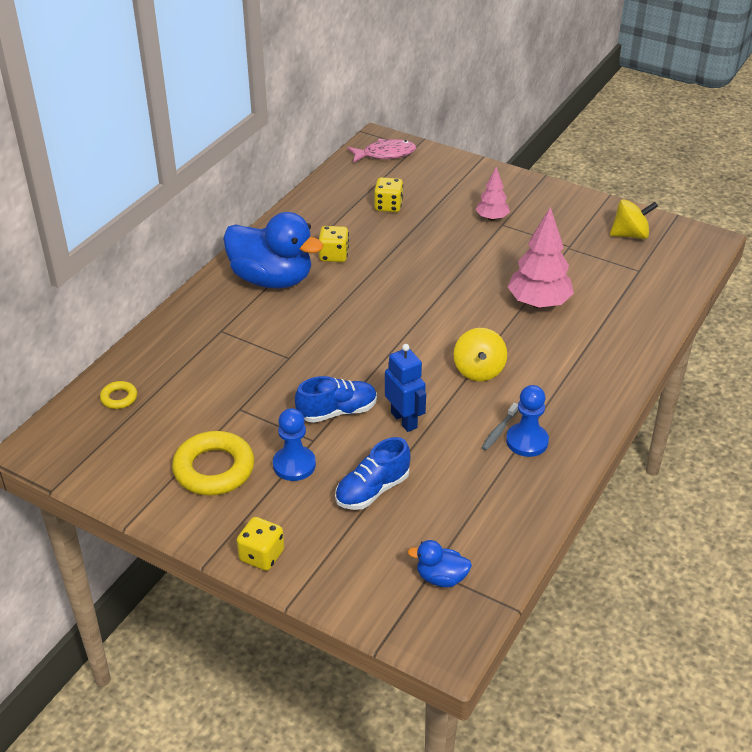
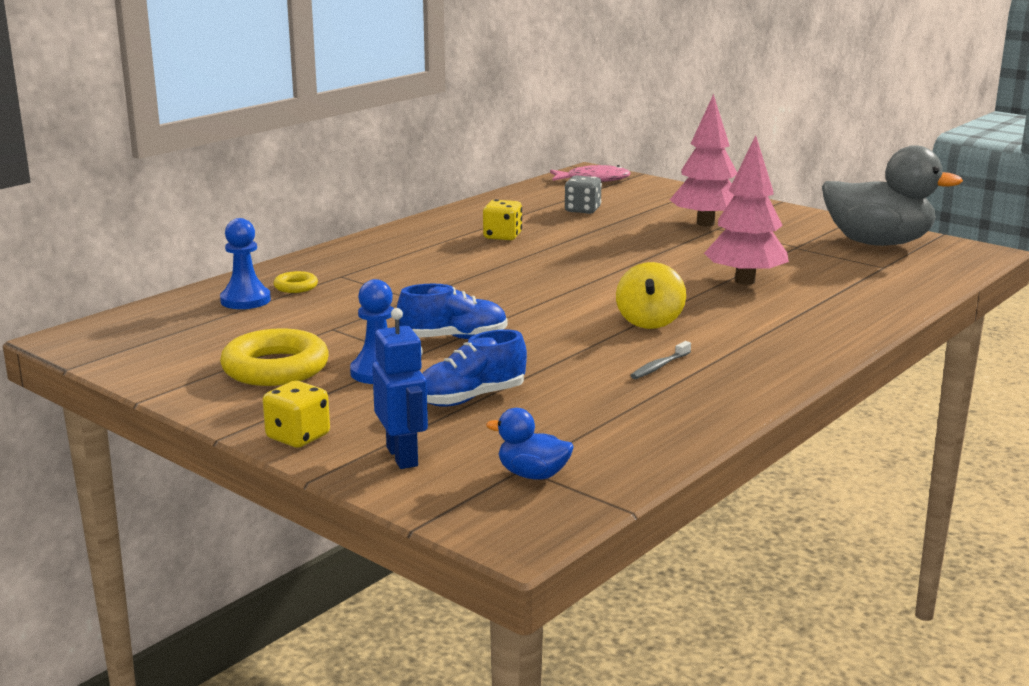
camera: 10 degrees right, 20 degrees down
(119, 398) = (192, 311): yellow ring -> yellow ring (296, 287)
(272, 279) = (421, 247): blue duck -> none
(388, 206) = (582, 210): yellow dice -> grey dice
(404, 420) = (537, 350): blue robot -> blue robot (402, 456)
(492, 218) = (705, 223): pink tree -> pink tree, size x1.74
(527, 441) = (694, 377): blue pawn -> blue pawn (245, 300)
(630, 235) = (878, 243): yellow spinning top -> grey duck

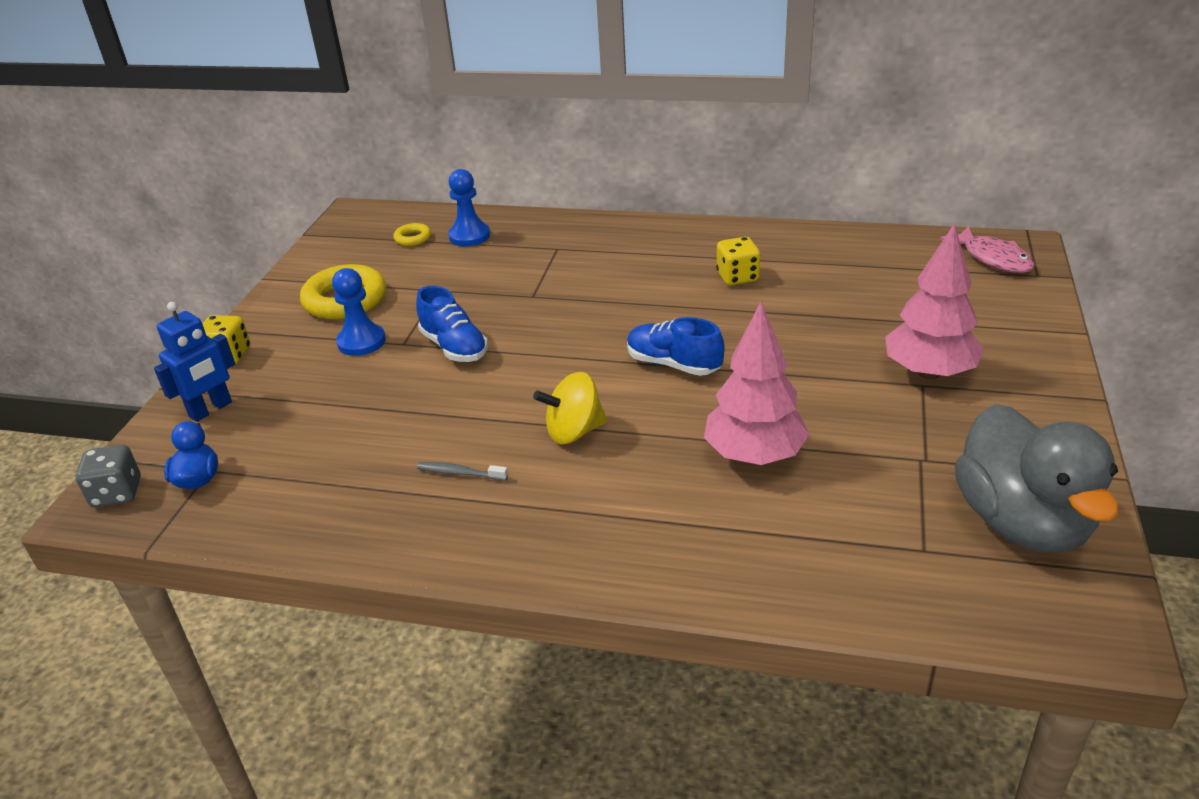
camera: 65 degrees right, 15 degrees up
(296, 287) = (515, 242): yellow ring -> yellow ring (413, 238)
(470, 398) = (332, 400): blue shoe -> blue shoe (673, 364)
(582, 210) = (875, 288): grey dice -> grey dice (117, 493)

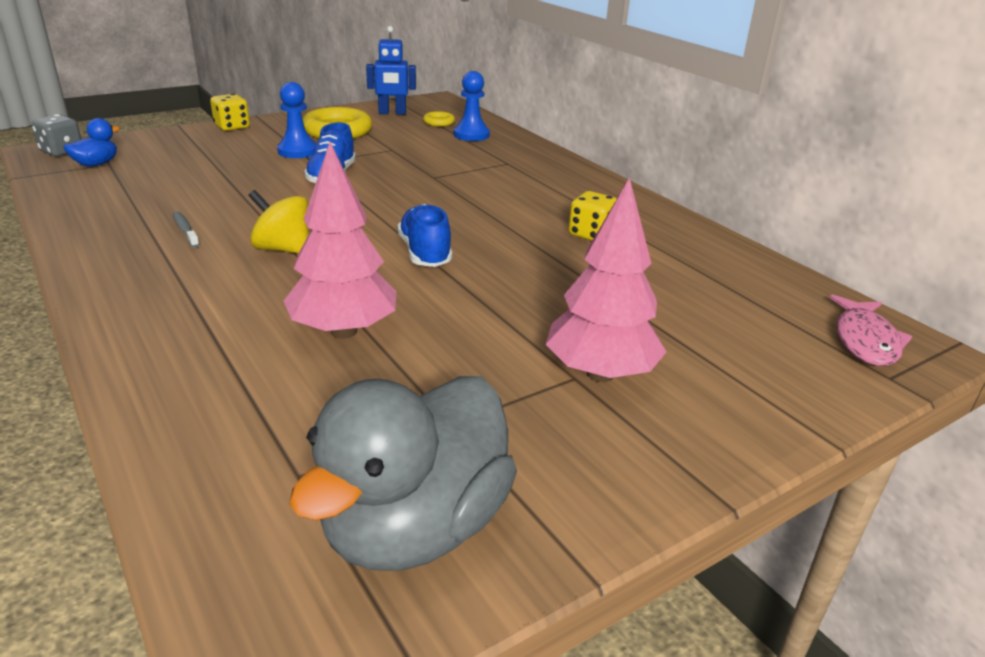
camera: 40 degrees right, 5 degrees down
(211, 410) = (171, 142): blue robot -> blue robot (392, 113)

